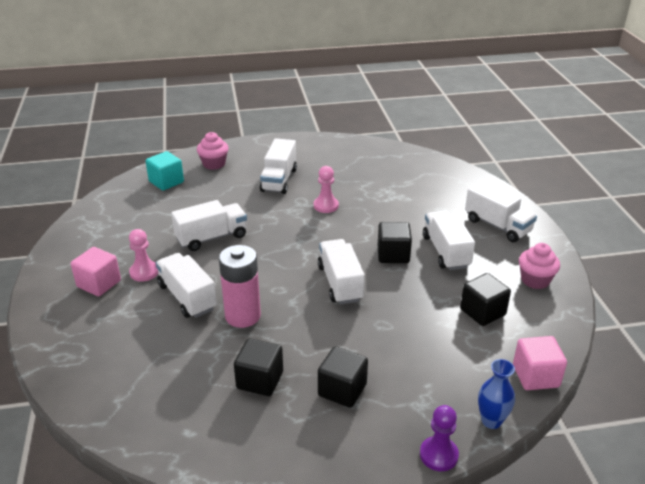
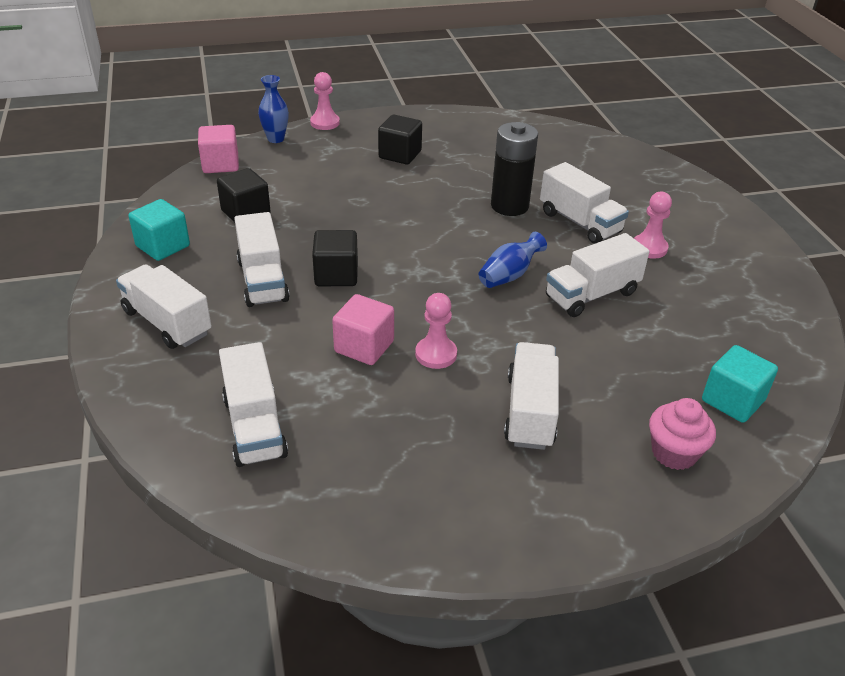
camera: 175 degrees right, 5 degrees up
(99, 284) = (691, 234): pink cube -> pink cube (364, 347)
(243, 316) = (509, 206): pink battery -> black battery
(260, 380) = (474, 160): black cube -> none
(265, 252) = (509, 275): none -> blue vase
(340, 283) = (406, 239): white truck -> white truck (254, 426)
(438, 455) = (325, 123): purple pawn -> pink pawn
(535, 280) = (163, 246): pink cupcake -> turquoise cube

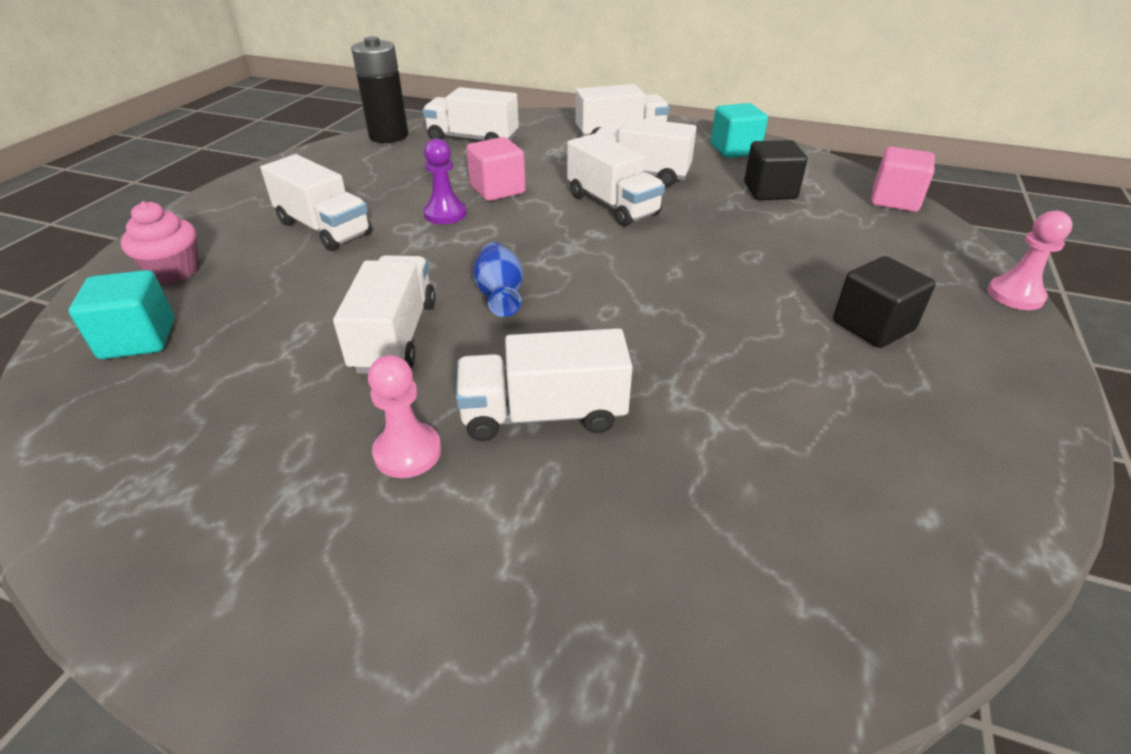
camera: 125 degrees right, 0 degrees up
(276, 139) = (961, 246): blue vase -> none
(336, 275) = (612, 205): black cube -> white truck
(436, 354) = (445, 214): pink pawn -> purple pawn
(509, 206) = (648, 365): black battery -> black battery (388, 136)

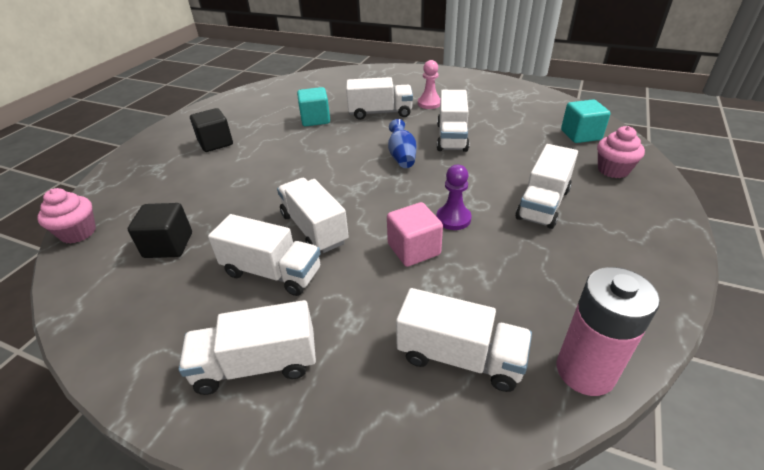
camera: 175 degrees left, 0 degrees up
(324, 228) = (543, 204): white truck -> white truck turned 105 degrees counterclockwise
(388, 136) = (585, 371): black battery -> pink battery
(734, 150) = (137, 321): turquoise cube -> turquoise cube (315, 119)
(894, 200) = (78, 233): pink cube -> pink cupcake
(1015, 295) = (121, 158): pink pawn -> none

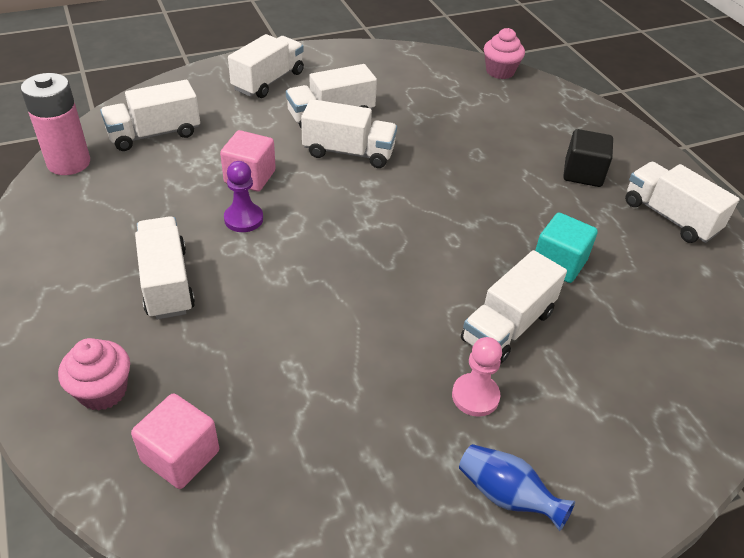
camera: 130 degrees right, 5 degrees up
(168, 245) = (427, 94): black cube -> none
(402, 156) = (378, 264): blue vase -> blue vase (506, 495)
(452, 137) = (359, 333): white truck -> white truck (669, 217)
(580, 135) = (180, 456): turquoise cube -> pink cube

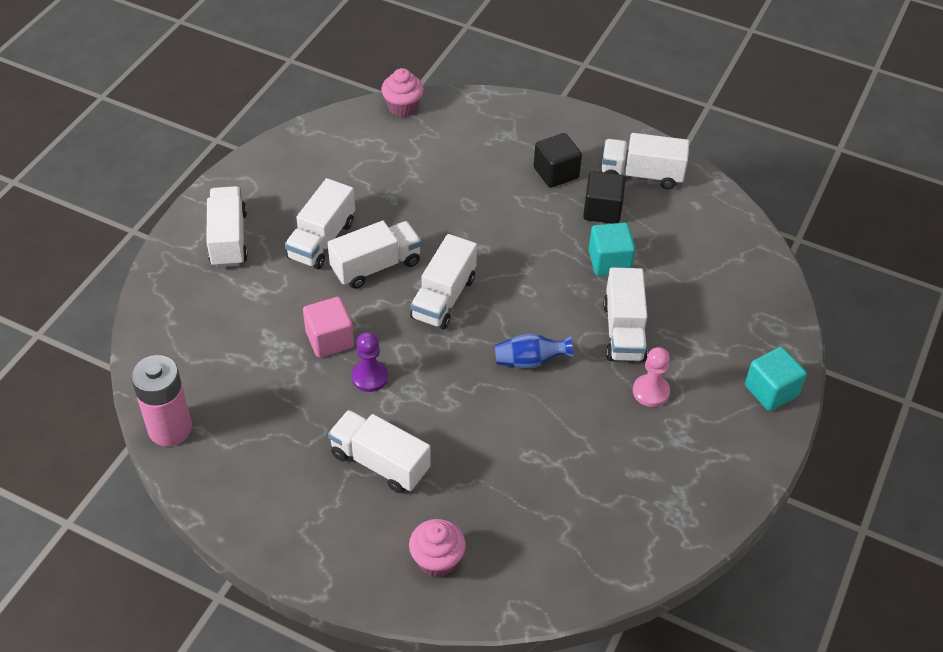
camera: 40 degrees left, 5 degrees up
(154, 134) = (203, 354): white truck -> white truck (443, 298)
(180, 456) = (532, 556): pink cube -> none
(506, 495) = (722, 437): blue vase -> blue vase (529, 361)
(597, 222) = (602, 210): none -> black cube
(617, 491) = (771, 391): none -> turquoise cube

